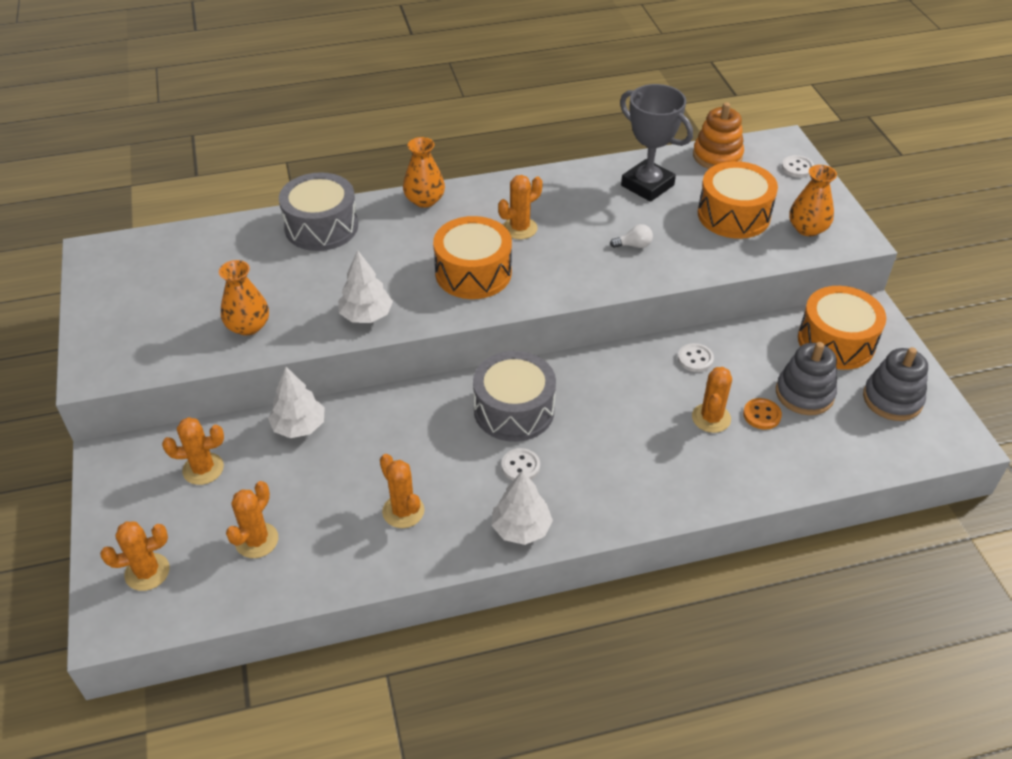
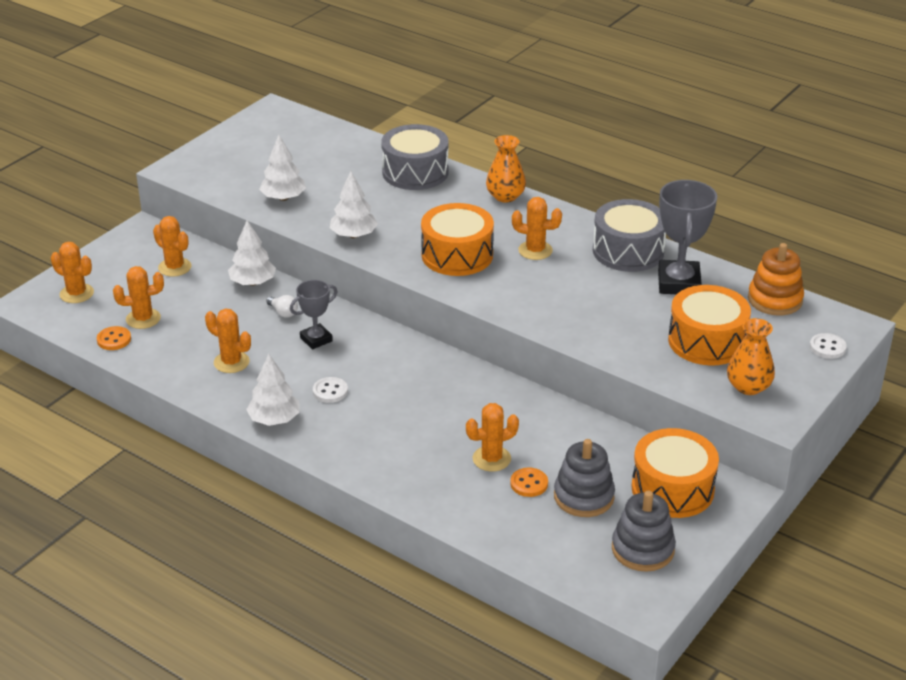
camera: 50 degrees right, 10 degrees down
(248, 326) = (283, 198): orange vase -> white tree
(263, 583) = (114, 339): none -> orange button
(403, 511) = (231, 362): orange cactus -> orange cactus turned 75 degrees counterclockwise
(436, 432) = (316, 339): none -> grey trophy
(514, 410) = (380, 362): grey drum -> grey drum (628, 251)
(634, 245) = (593, 310): white light bulb -> white light bulb (283, 312)
(695, 359) = (547, 422): white button -> none

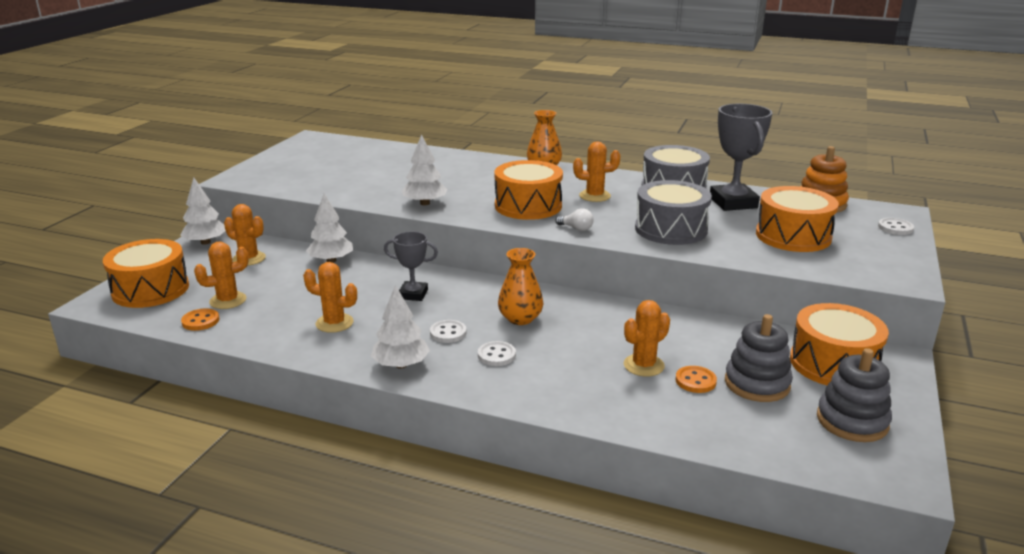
camera: 15 degrees left, 10 degrees down
(76, 293) = (150, 289): orange cactus -> orange drum
(283, 198) = (346, 187): white tree -> white tree (205, 242)
(283, 312) = (371, 278): white light bulb -> white light bulb (576, 228)
(316, 339) = (413, 294): grey trophy -> grey trophy turned 60 degrees clockwise
(363, 424) = (496, 355): none -> white button
(415, 172) = (456, 161): grey drum -> grey drum (671, 229)
(748, 386) = (859, 262): orange vase -> orange vase (520, 318)

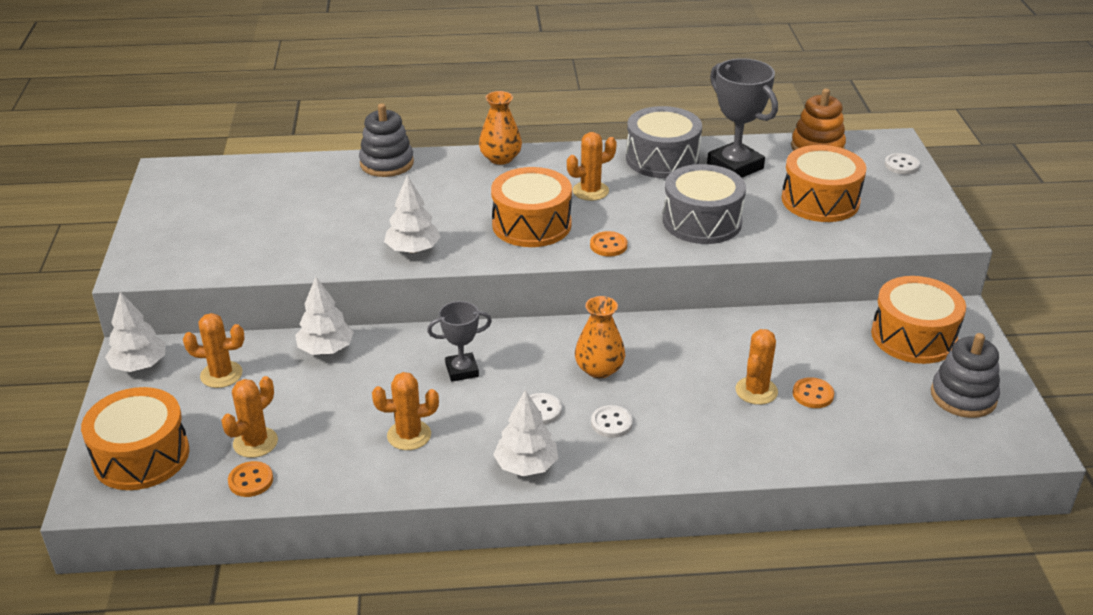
camera: 25 degrees left, 10 degrees up
(576, 228) = (608, 245): white light bulb -> orange button
(757, 383) = (865, 380): grey stacking toy -> grey stacking toy (387, 163)

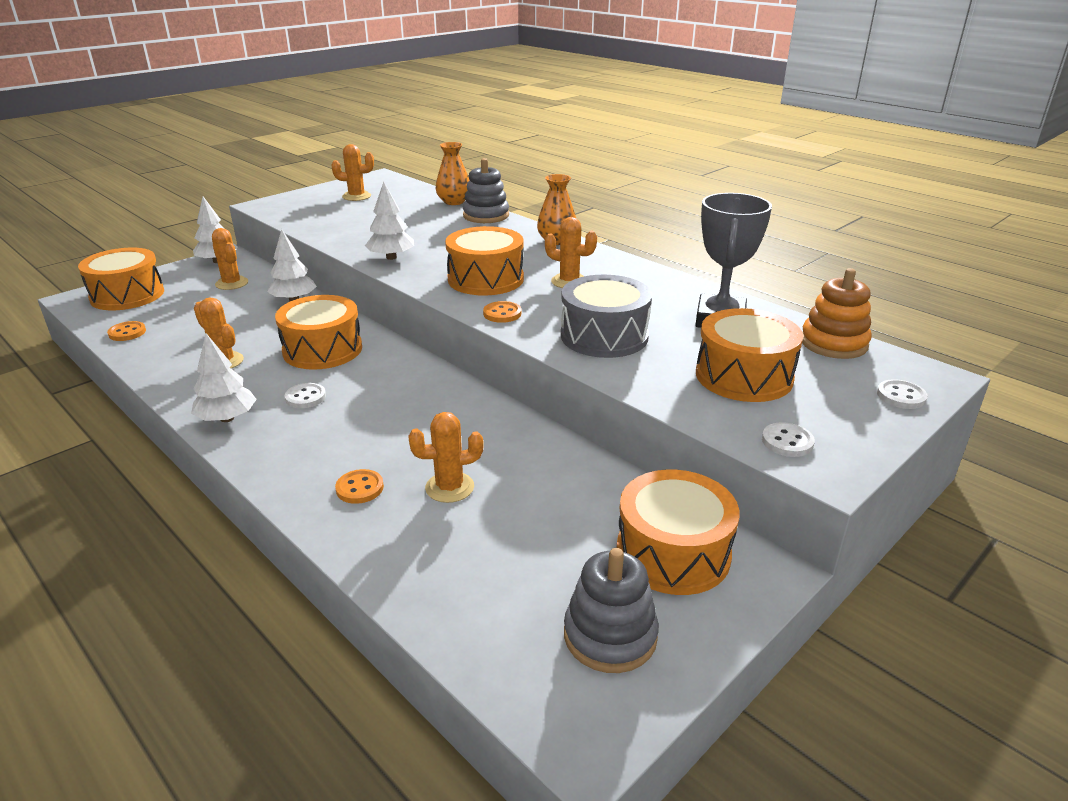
camera: 50 degrees right, 5 degrees down
(255, 442) = (169, 319): orange cactus -> orange cactus (356, 196)
(462, 370) = (322, 350): grey trophy -> orange drum
(599, 369) = (389, 400): orange vase -> orange vase (454, 202)
(611, 423) = (320, 433): white button -> white button (787, 442)
(662, 159) = (669, 289): grey drum -> none
(813, 394) = (483, 523): orange button -> orange button (360, 488)

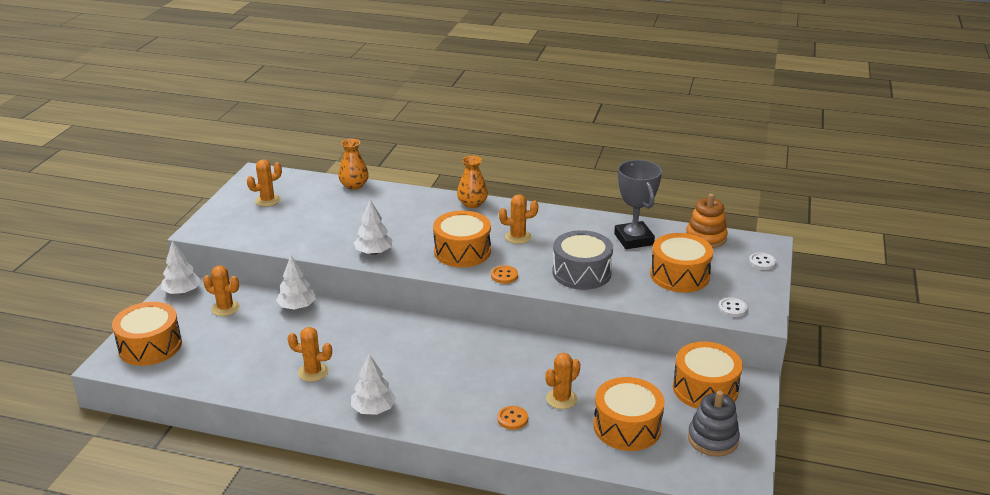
camera: 30 degrees left, 0 degrees up
(127, 333) = (202, 376): orange button -> none
(305, 397) = (406, 377): white button -> none
(322, 350) = (373, 339): orange drum -> orange drum (627, 427)
(486, 215) = (395, 193): grey stacking toy -> none

